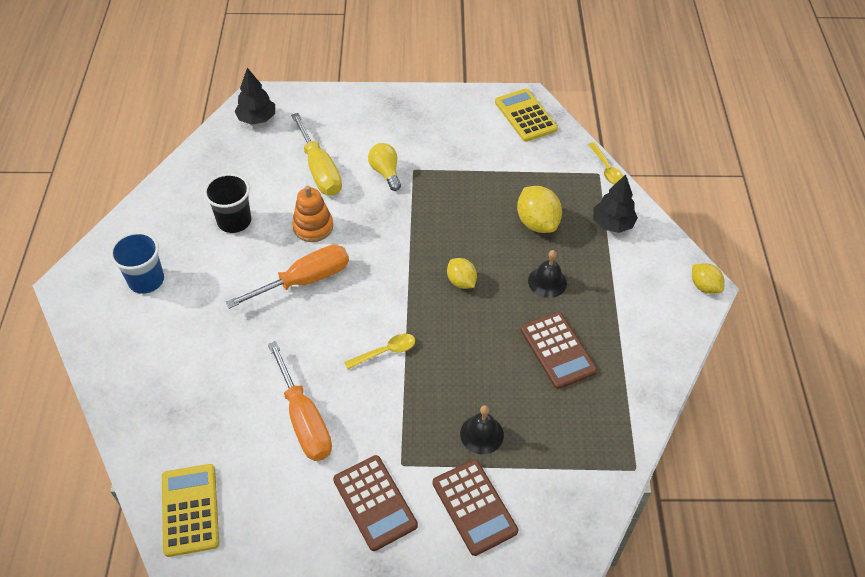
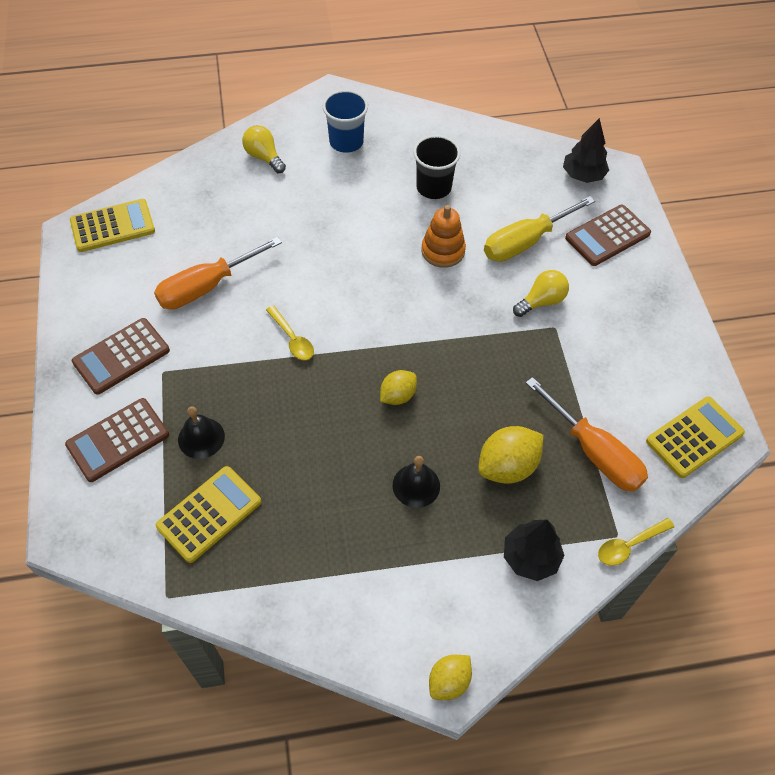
camera: 80 degrees right, 5 degrees up
(139, 354) = (264, 157): none -> yellow light bulb
(304, 280) = (370, 257): orange screwdriver -> orange screwdriver (594, 452)
(558, 350) = (318, 504): brown calculator -> brown calculator (607, 236)
(560, 432) = (209, 514): none -> yellow calculator

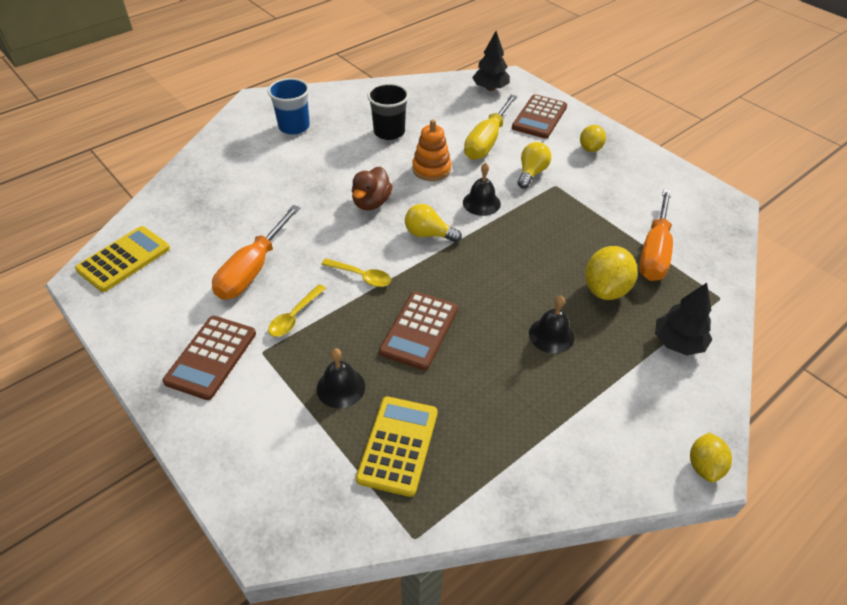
camera: 30 degrees left, 10 degrees down
(118, 440) = (261, 428): brown calculator -> brown calculator (419, 330)
(264, 157) = (231, 160): yellow light bulb -> yellow light bulb (428, 234)
(357, 264) = (371, 203): none -> brown duck
(397, 396) = (482, 279): yellow lemon -> yellow lemon (590, 149)
(462, 313) = (481, 203): none -> black bell
(594, 452) = (654, 252): orange screwdriver -> orange screwdriver turned 90 degrees clockwise
(629, 545) = (733, 300): yellow spoon -> yellow spoon (294, 316)
(694, 437) = (707, 213): yellow calculator -> none

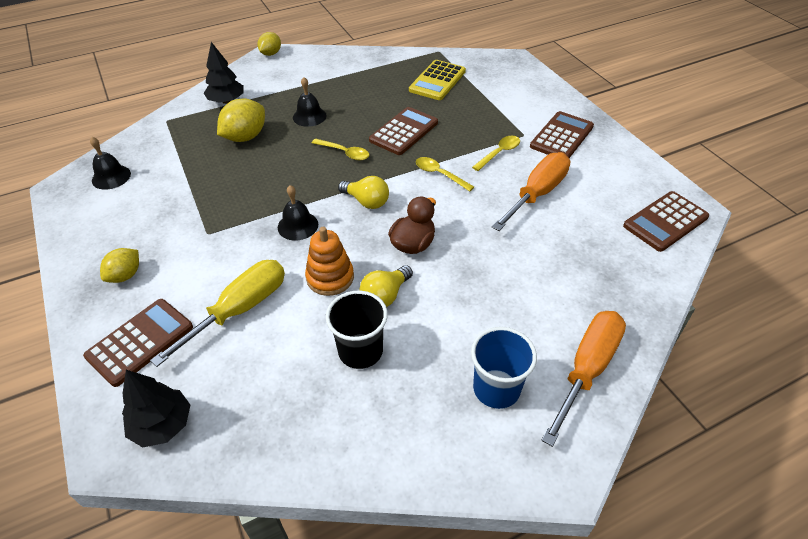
camera: 165 degrees left, 0 degrees up
(124, 259) = (665, 222): yellow calculator -> brown calculator
(340, 387) = (468, 109): black bell -> black bell (111, 177)
(478, 287) = (344, 153): none -> yellow spoon
(531, 173) = (220, 253): yellow light bulb -> yellow light bulb (385, 296)
(654, 252) = (178, 157): orange screwdriver -> orange screwdriver (587, 369)

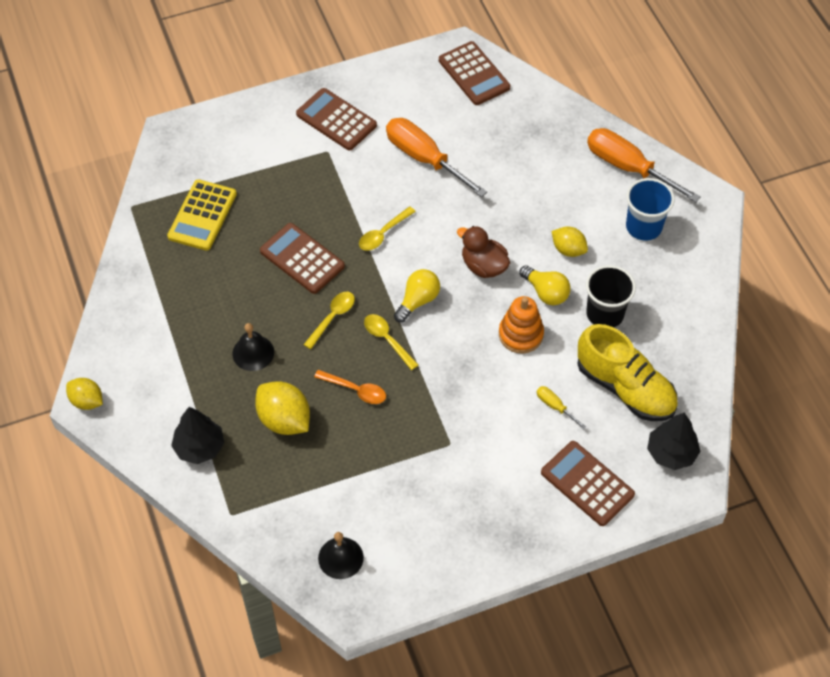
camera: 85 degrees left, 10 degrees up
(125, 275) = (503, 511): yellow lemon -> yellow lemon (568, 249)
(239, 310) = (555, 406): yellow screwdriver -> yellow screwdriver, size x0.44
(257, 374) = (625, 388): none -> yellow shoe
(270, 171) = (355, 390): none -> orange spoon
(298, 225) = (447, 362): black bell -> none
(437, 81) = (202, 215): yellow calculator -> yellow calculator turned 75 degrees clockwise
(499, 153) = (355, 178): yellow spoon -> yellow spoon (387, 340)

